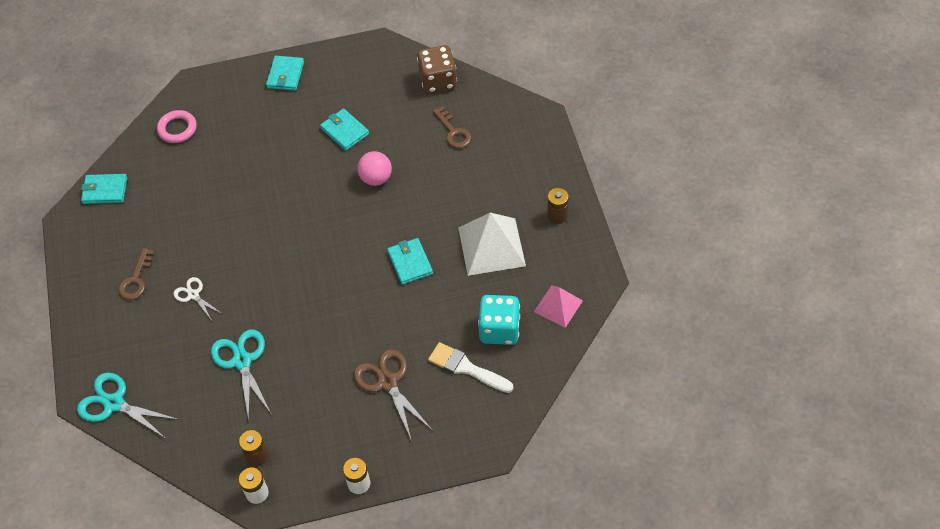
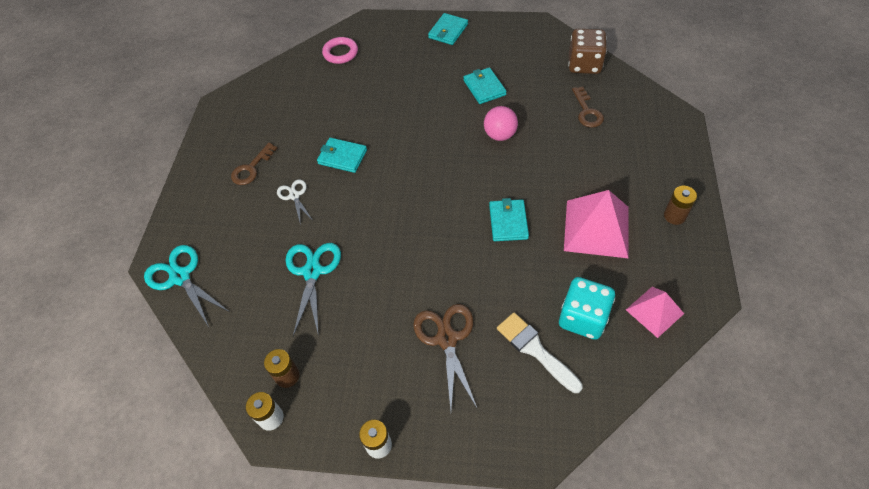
camera: 20 degrees right, 0 degrees up
(105, 190) = (260, 87): turquoise wallet -> turquoise wallet (342, 157)
(491, 246) = (596, 228): white pyramid -> pink pyramid

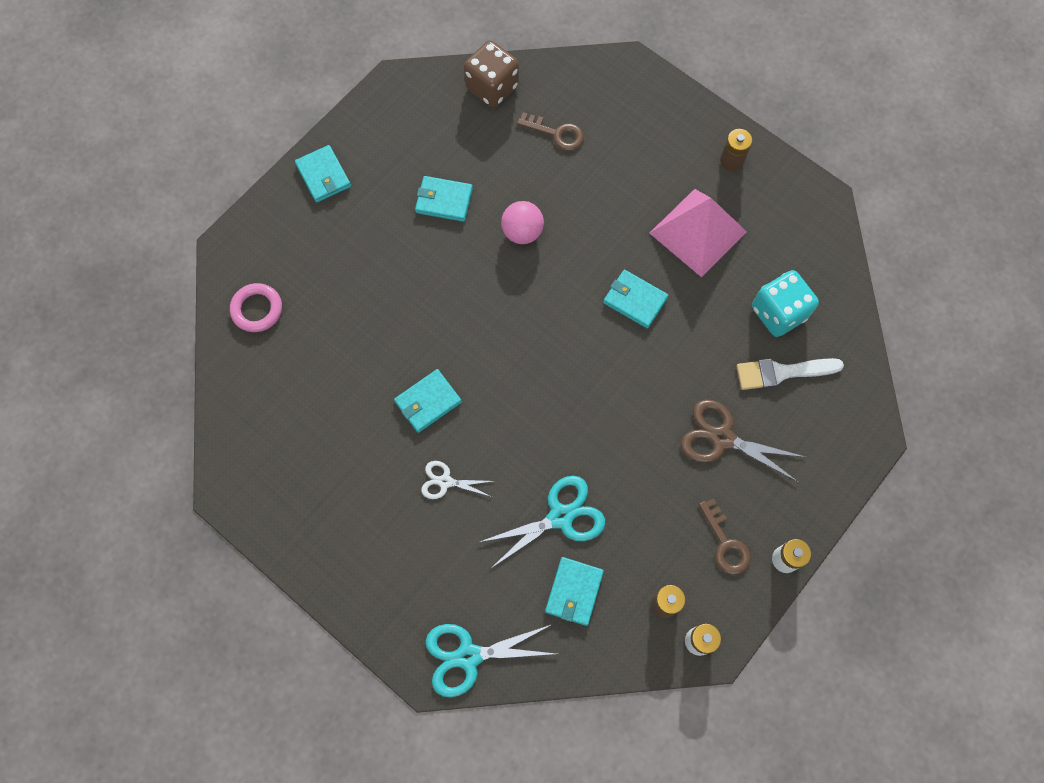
camera: 60 degrees left, 15 degrees up
(251, 168) = (367, 507): brown key -> brown key (725, 543)
(262, 311) = (574, 592): none -> turquoise wallet
(312, 272) = (560, 517): turquoise scissors -> turquoise scissors turned 120 degrees clockwise
(654, 311) = (811, 253): pink pyramid -> none

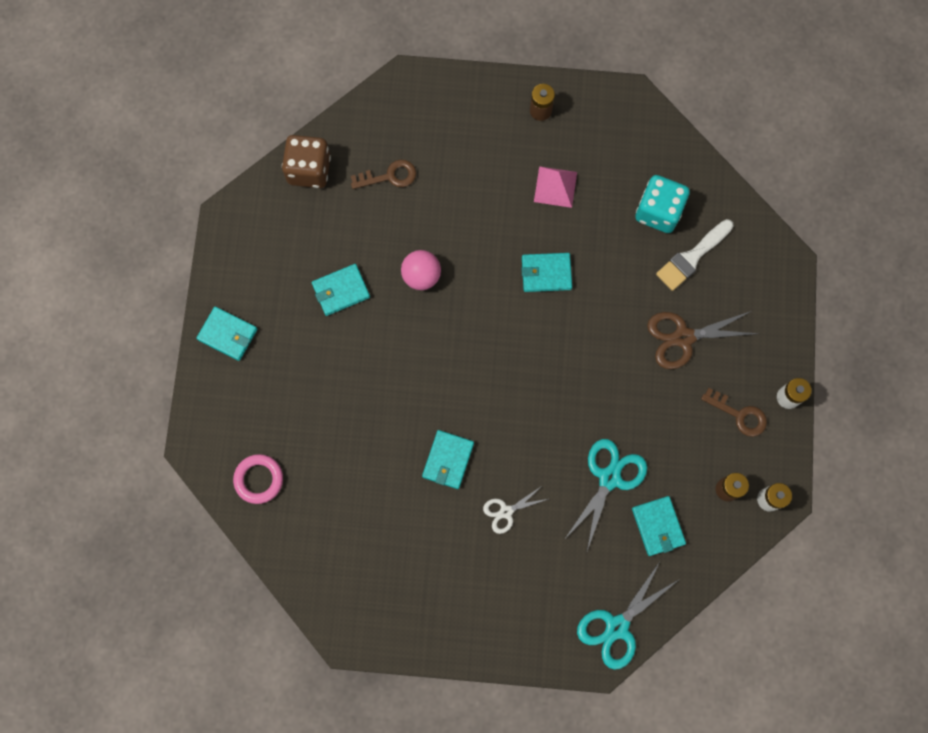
camera: 35 degrees left, 5 degrees up
(698, 232) = (555, 187): pink pyramid -> pink pyramid, size x0.60

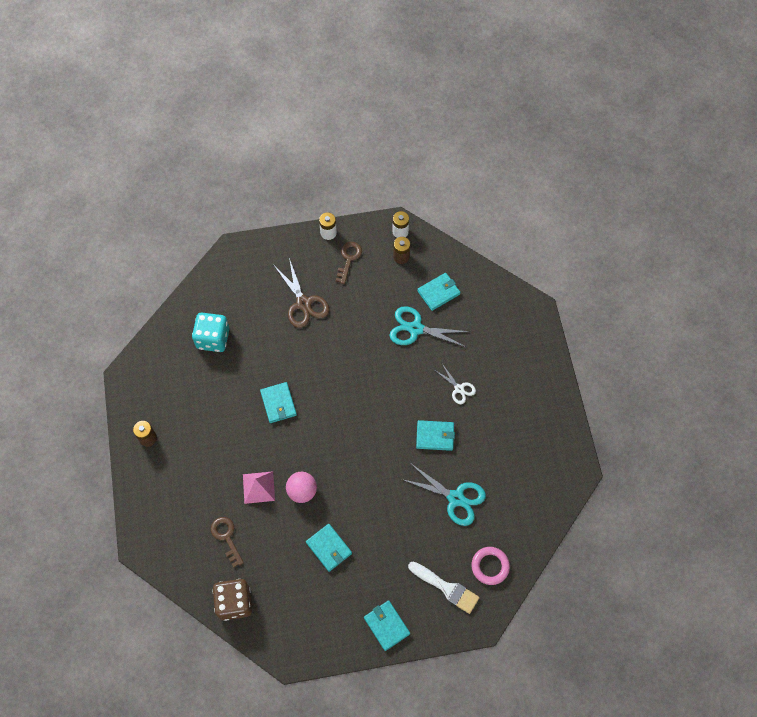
camera: 105 degrees left, 10 degrees down
(228, 334) = (386, 625): turquoise wallet -> turquoise wallet turned 45 degrees counterclockwise
(555, 187) = (208, 413): pink pyramid -> pink pyramid (258, 487)
(617, 627) = (511, 303): turquoise scissors -> turquoise scissors (455, 498)
(692, 257) = (243, 310): white brush -> white brush (446, 588)

